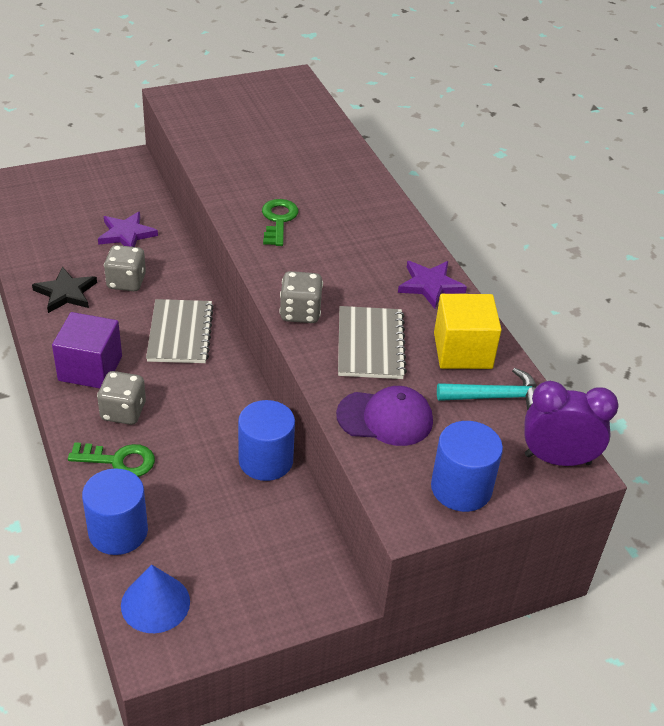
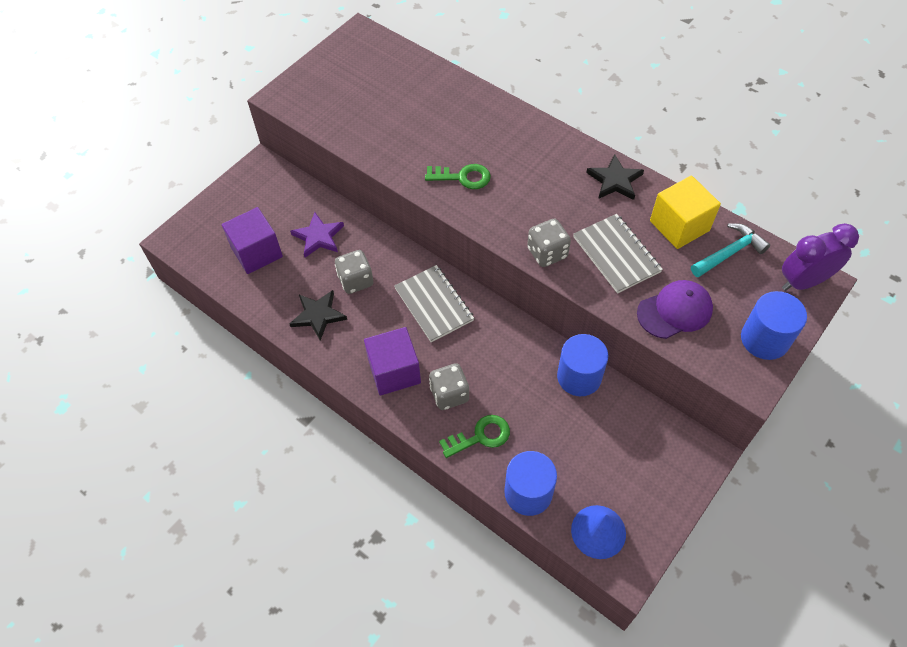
camera: 25 degrees left, 15 degrees up
(60, 222) = (257, 252): none -> purple cube
(278, 220) = (463, 177): green key -> green key turned 120 degrees clockwise
(430, 285) = (615, 180): purple star -> black star

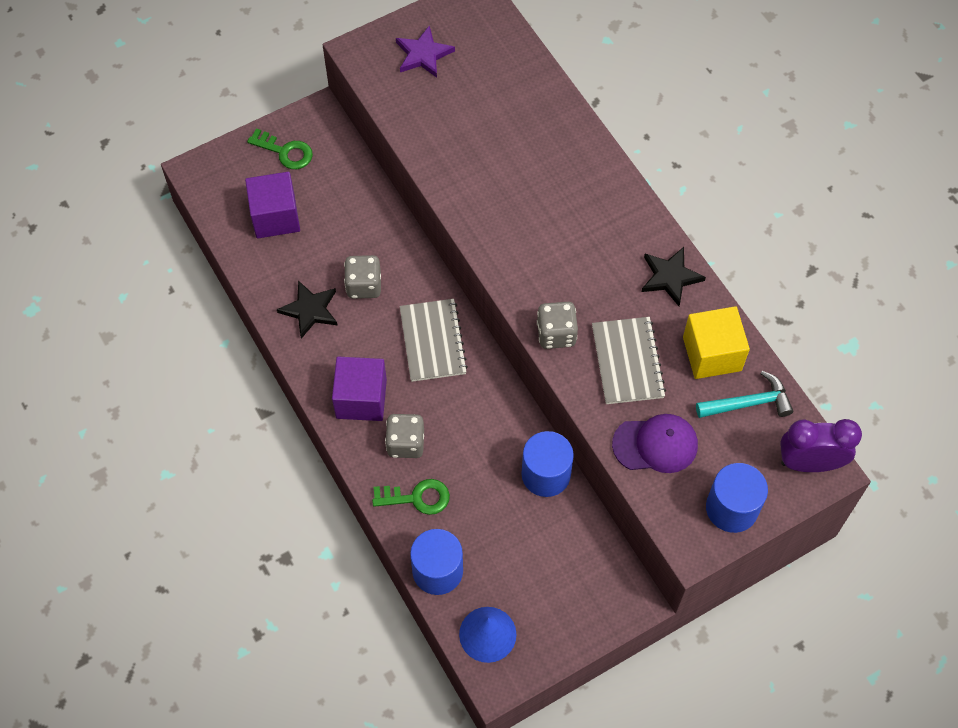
camera: 20 degrees right, 5 degrees up
(318, 237) = (346, 221): purple star -> purple star (423, 54)
(463, 177) = (509, 216): green key -> green key (285, 152)

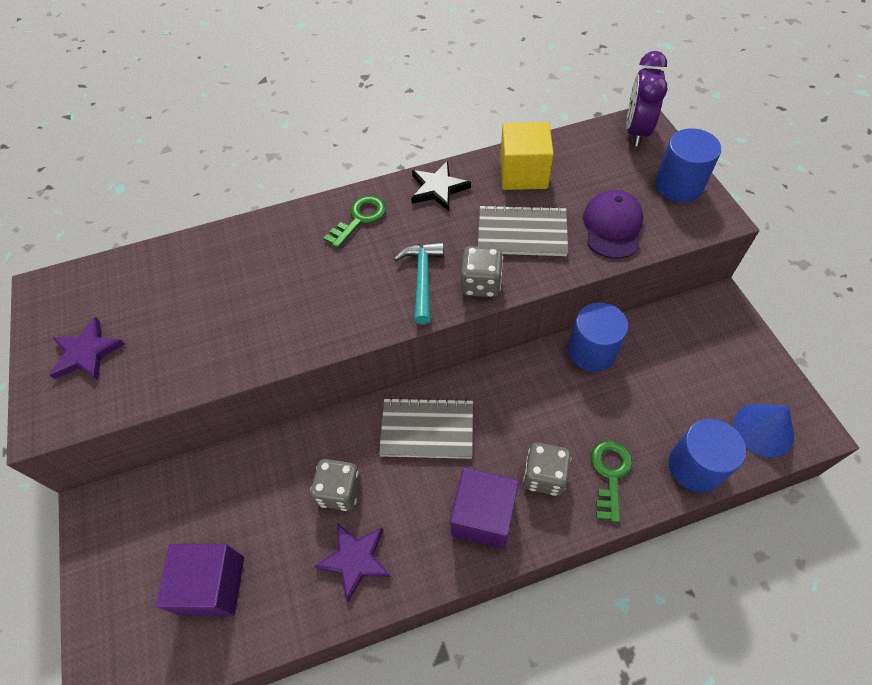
camera: 75 degrees left, 5 degrees down
(285, 152) = (125, 559): green key -> green key (359, 219)
(310, 310) = (355, 559): black star -> purple star
(748, 403) = (576, 158): turquoise hammer -> turquoise hammer (422, 279)

